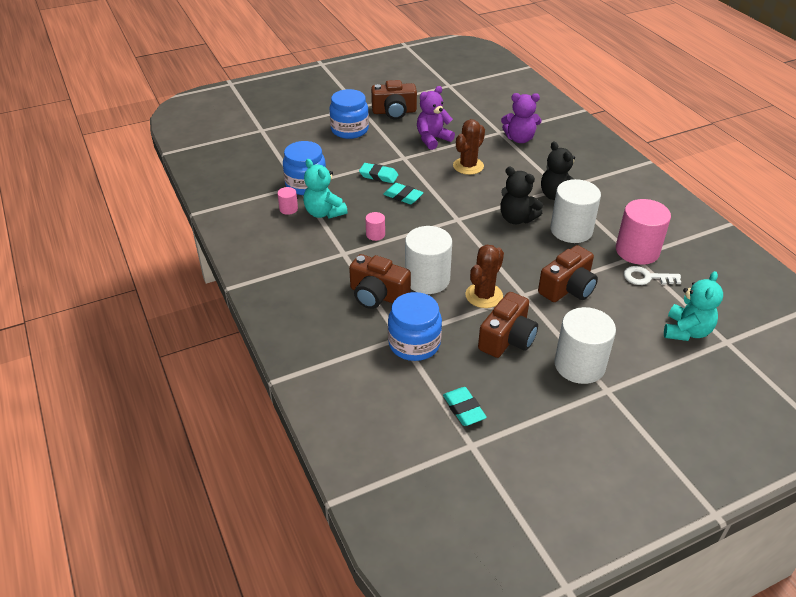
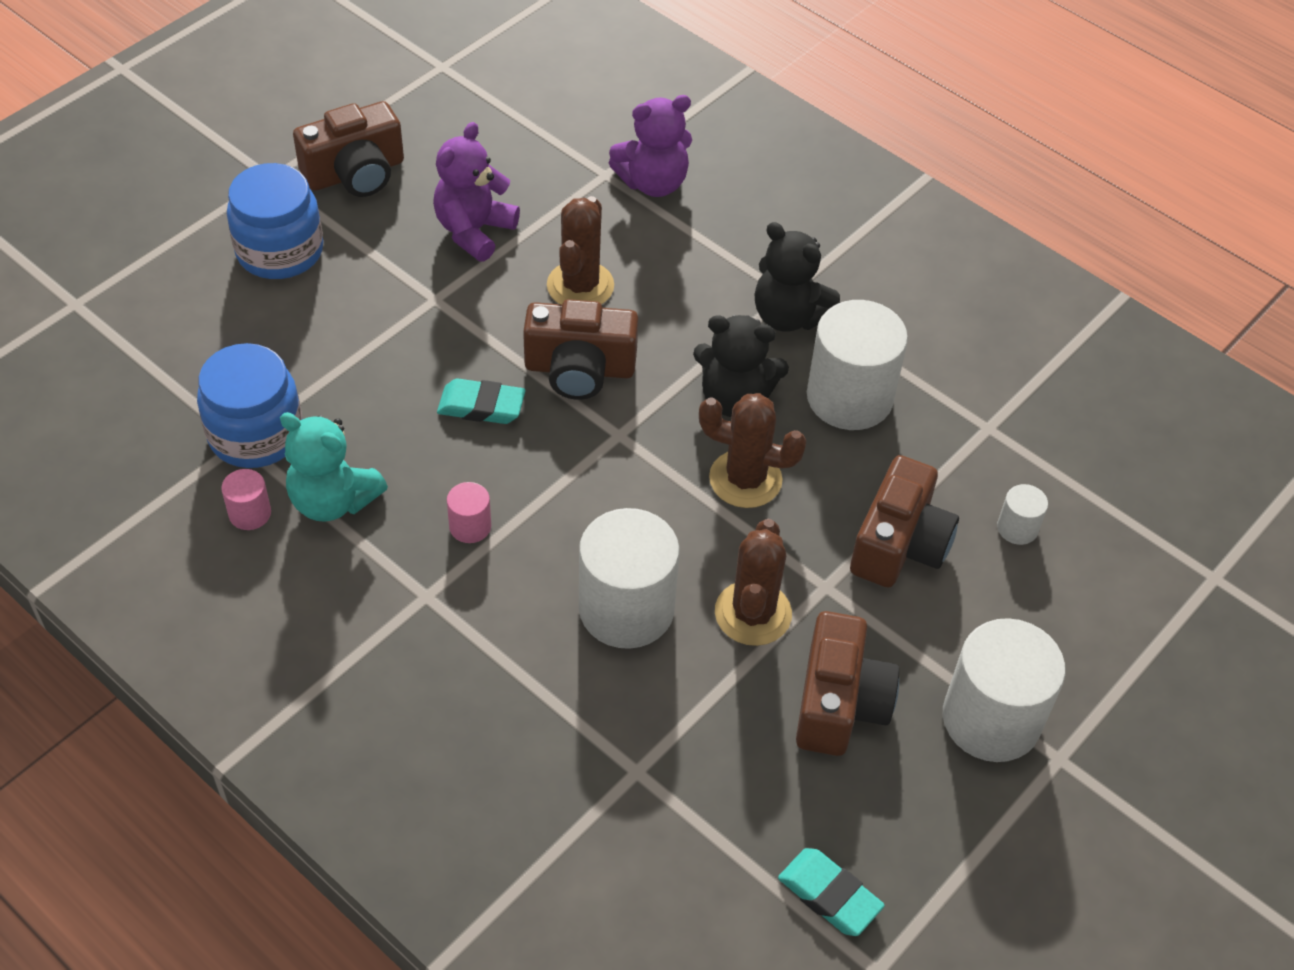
camera: 25 degrees left, 10 degrees up
(377, 295) = (545, 681): brown camera -> brown camera (579, 369)
(378, 176) = (404, 364): turquoise eraser -> none
(414, 344) = (671, 776): blue jar -> none
(506, 247) = (745, 479): none -> brown cactus
(630, 297) = (1017, 528): none -> white cylinder
(637, 251) = (988, 412): pink cylinder -> none
(646, 277) = (1029, 472): white key -> none
(686, 331) = (1141, 577): turquoise teddy bear -> none

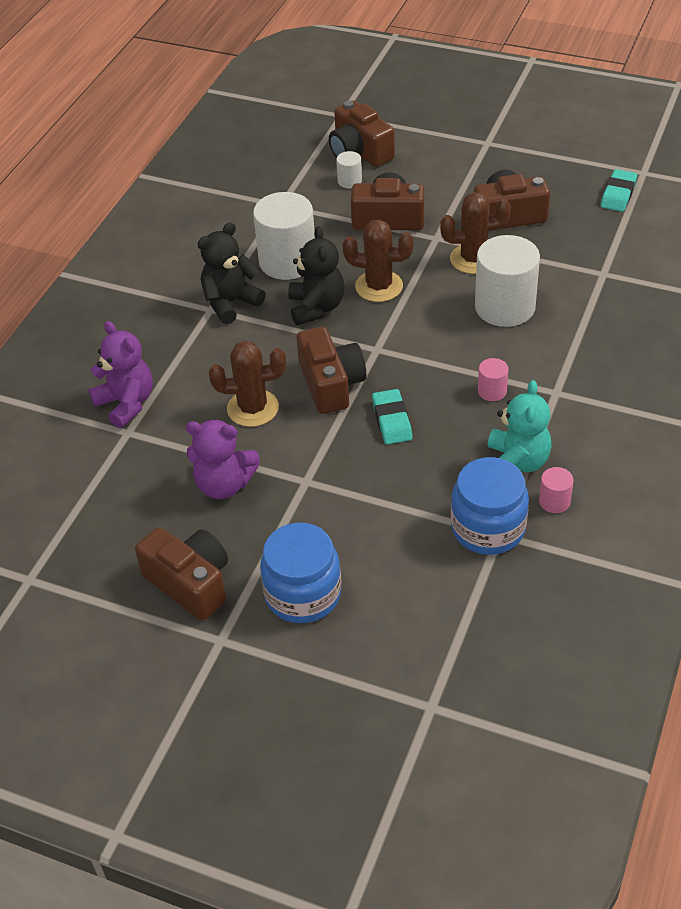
camera: 105 degrees left, 5 degrees down
(745, 479) = (379, 286): brown cactus -> brown cactus turned 75 degrees counterclockwise
(789, 316) = (230, 303): black teddy bear -> black teddy bear turned 150 degrees counterclockwise
(991, 719) = (480, 166): white cylinder -> none
(1095, 567) = (360, 152): none -> brown camera

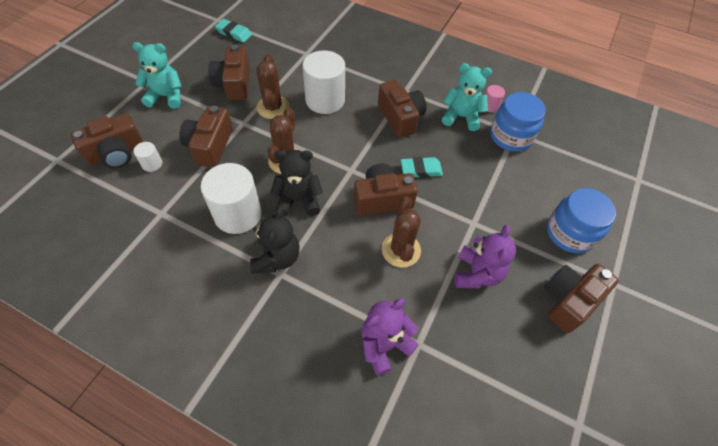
camera: 90 degrees left, 10 degrees up
(230, 303) = (277, 258): black teddy bear -> black teddy bear turned 135 degrees counterclockwise
(464, 165) = (166, 96): none -> turquoise teddy bear
(492, 391) = (400, 118): pink cylinder -> brown camera

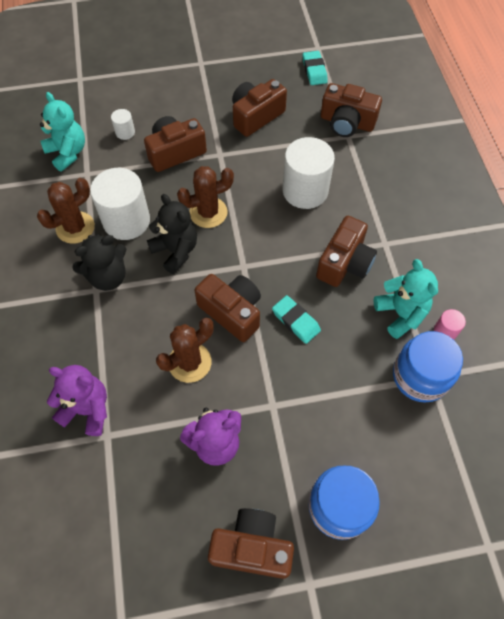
camera: 55 degrees right, 5 degrees up
(116, 153) = (115, 104): brown camera -> brown camera (347, 122)
(166, 96) = (197, 87): turquoise teddy bear -> turquoise teddy bear (68, 153)
(273, 107) = (257, 161): brown cactus -> brown cactus (75, 228)

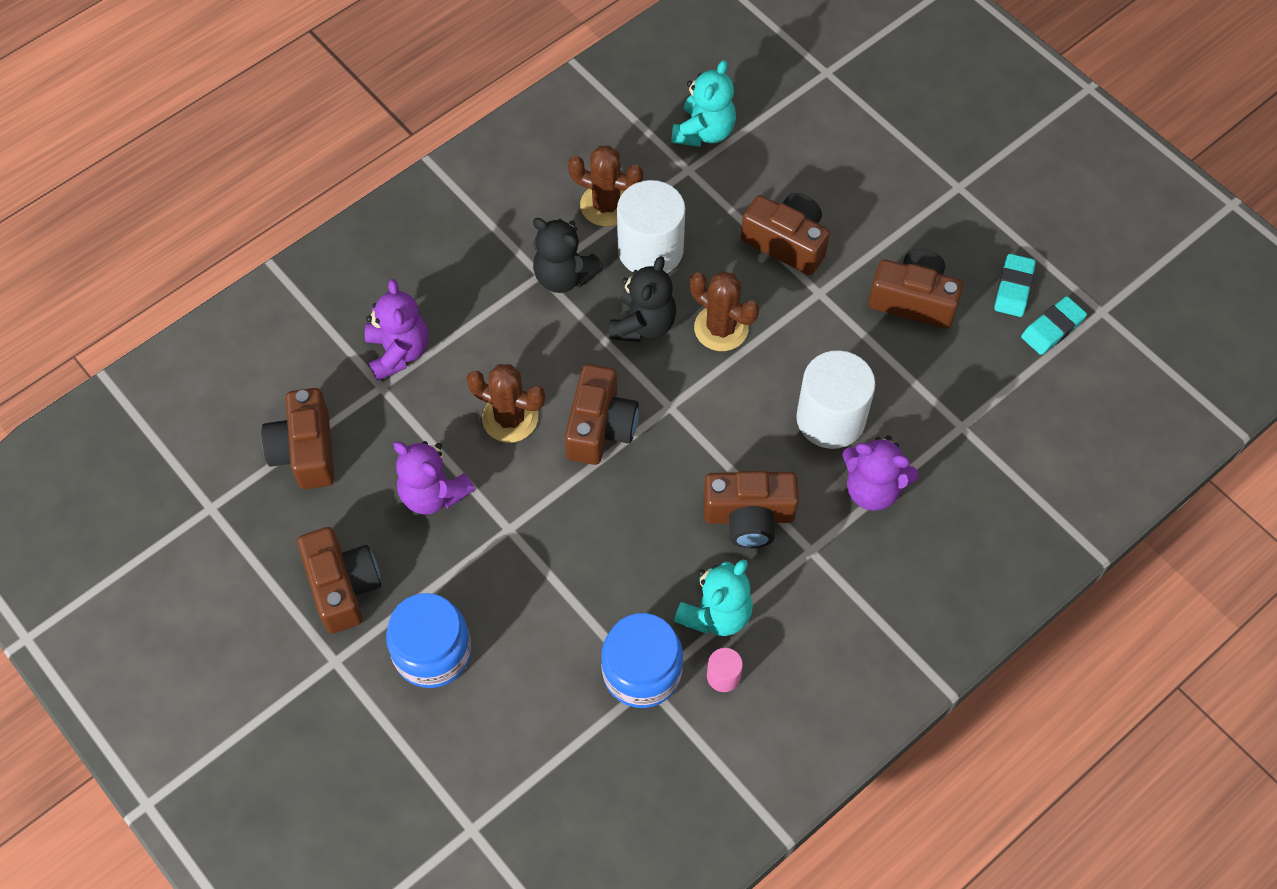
camera: 60 degrees right, 0 degrees up
(125, 132) = (778, 171): white cylinder -> none
(295, 321) = (631, 501): turquoise eraser -> turquoise eraser (1013, 288)
(347, 122) = (985, 414): brown camera -> brown camera (306, 451)
(362, 194) = (872, 489): none -> purple teddy bear

